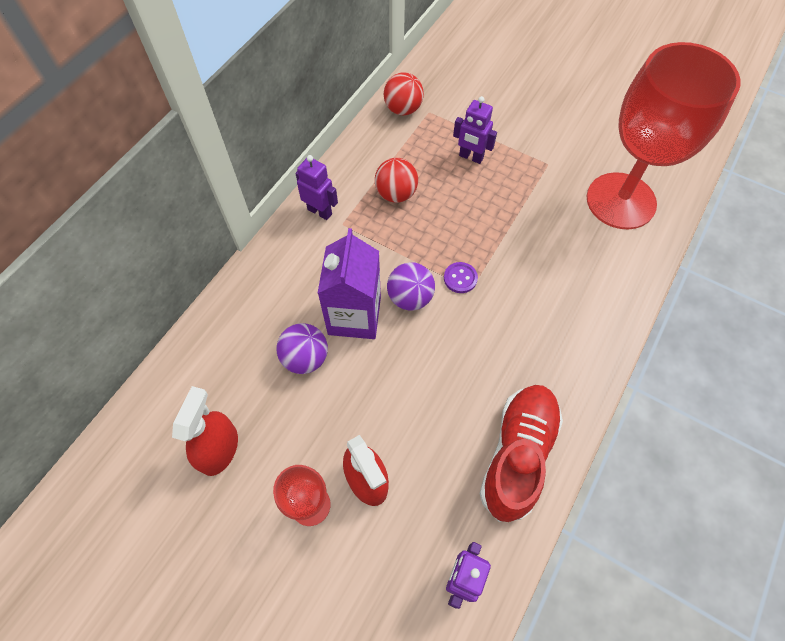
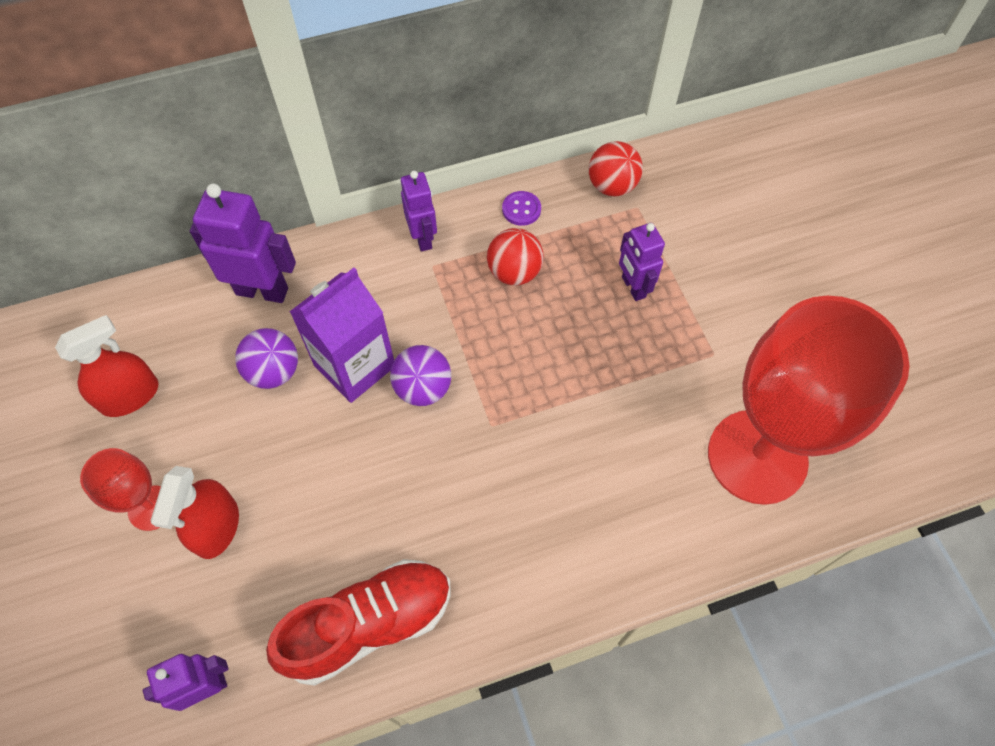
camera: 40 degrees right, 0 degrees up
(245, 315) = (262, 290): none -> purple robot
(460, 278) = (491, 407): purple button -> purple button (521, 209)

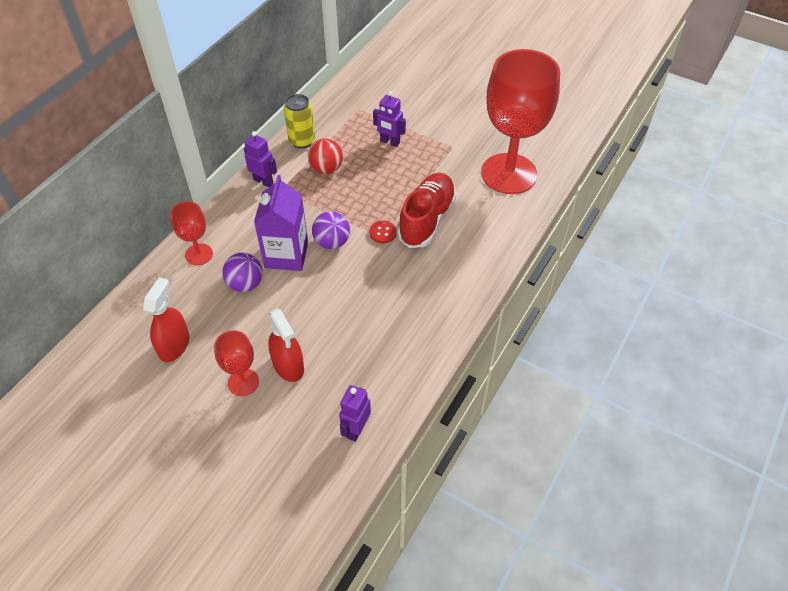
camera: 40 degrees left, 10 degrees down
(262, 290) = (199, 254): purple robot -> red goblet
(369, 624) = (407, 349): red shoe -> red shoe (426, 219)
(497, 422) = (383, 233): none -> red button
(521, 209) = (302, 141): purple button -> yellow can
(612, 186) = (337, 107): red ball -> none

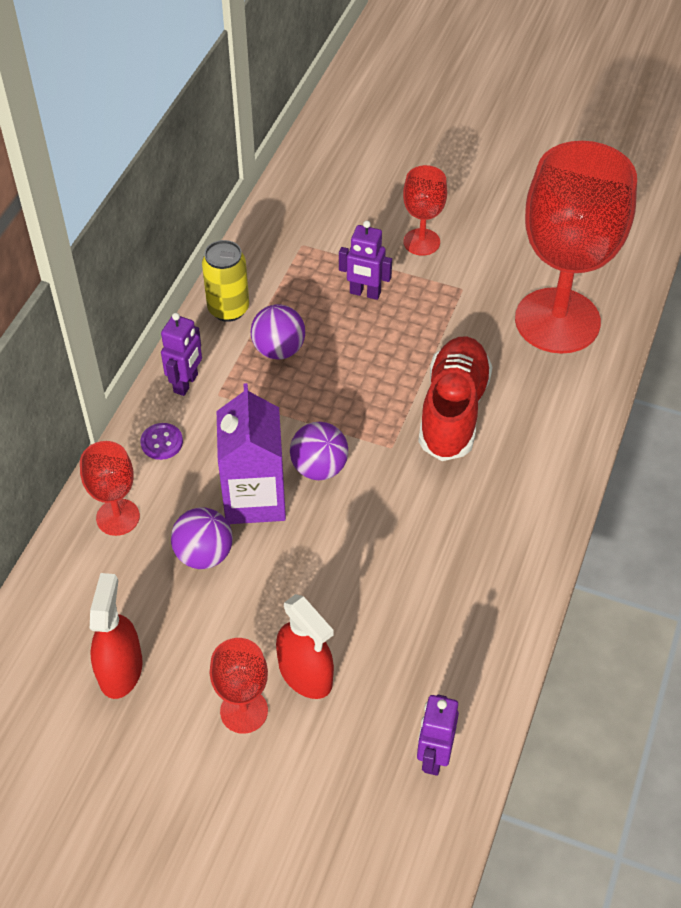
camera: 10 degrees left, 0 degrees up
(238, 214) = (162, 442): none -> purple button
(263, 181) = (186, 383): purple robot -> purple robot turned 90 degrees clockwise
(326, 169) = (279, 349): red ball -> purple ball
(383, 233) = (392, 441): red button -> none
(434, 116) = (421, 242): none -> red goblet

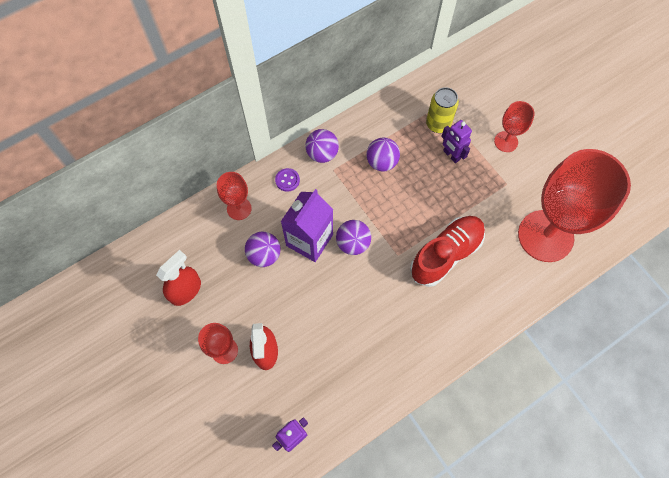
camera: 35 degrees right, 15 degrees up
(186, 383) = (322, 154): purple robot -> purple ball
(228, 309) = (373, 123): yellow can -> yellow can (438, 124)

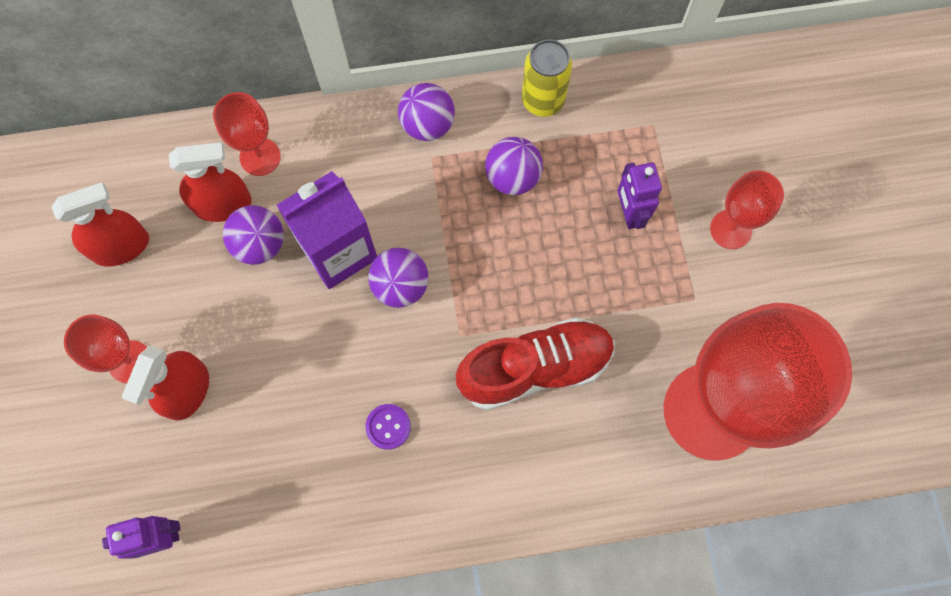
camera: 25 degrees right, 5 degrees up
(232, 243) = (223, 204): none -> red spray bottle
(287, 180) = (353, 144): purple button -> purple button (388, 427)
(438, 124) = (634, 154): yellow can -> yellow can (543, 101)

